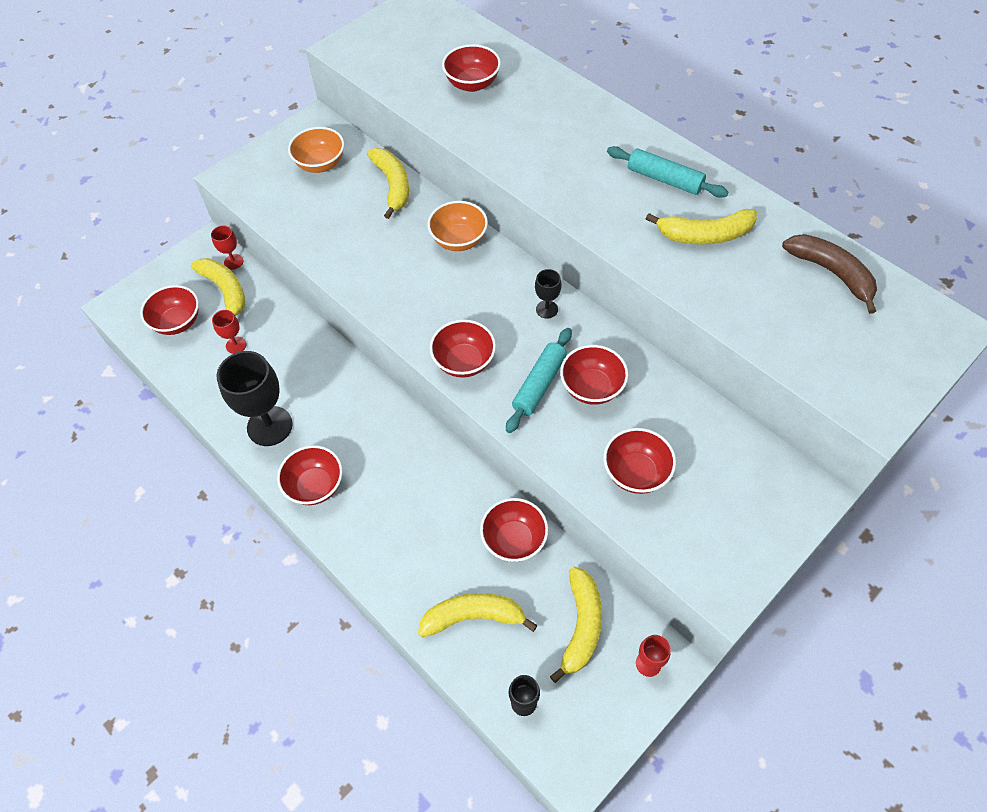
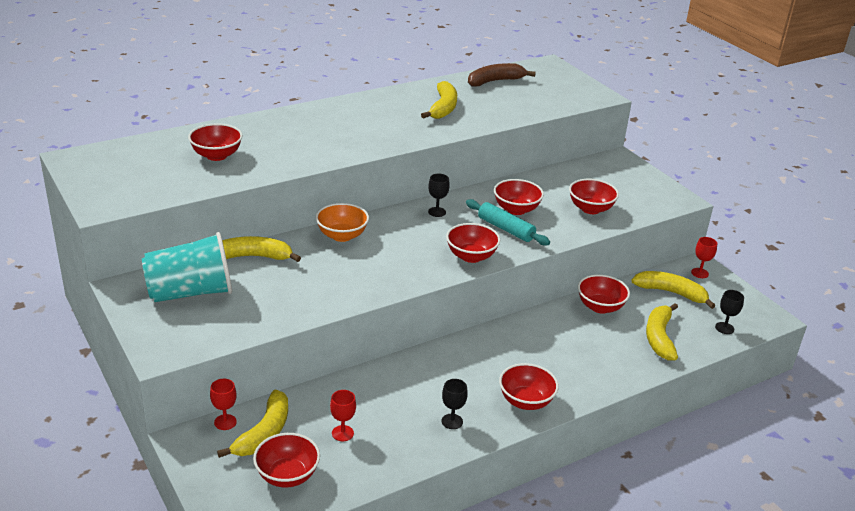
camera: 80 degrees left, 25 degrees down
(225, 291) = (264, 433): yellow banana -> yellow banana turned 135 degrees clockwise
(270, 426) = (452, 421): black goblet -> black goblet, size x0.48
(320, 164) = (191, 292): orange bowl -> turquoise cup
(664, 179) = (383, 108): turquoise rolling pin -> none

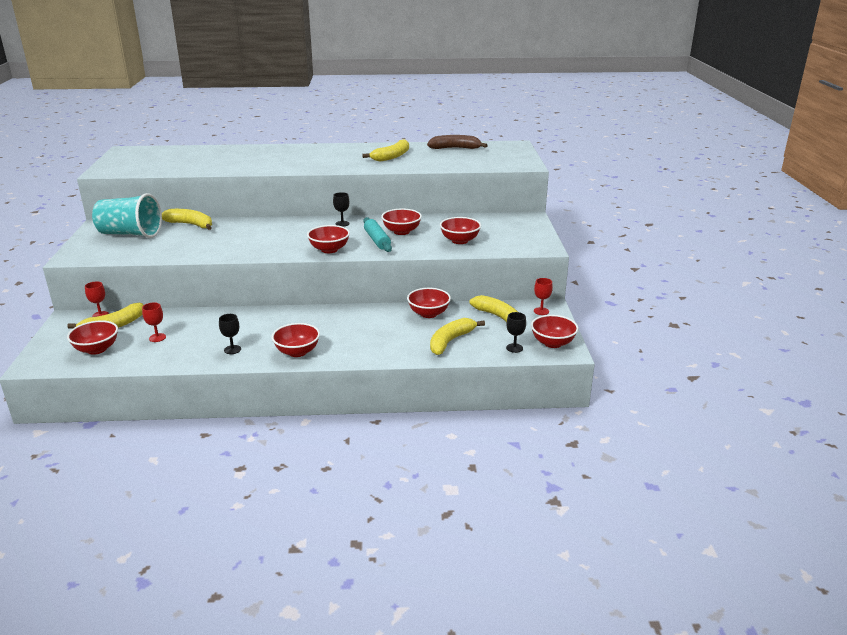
camera: 30 degrees right, 5 degrees down
(216, 155) = (205, 159): red bowl -> red bowl (552, 343)
(342, 236) = (260, 224): orange bowl -> none

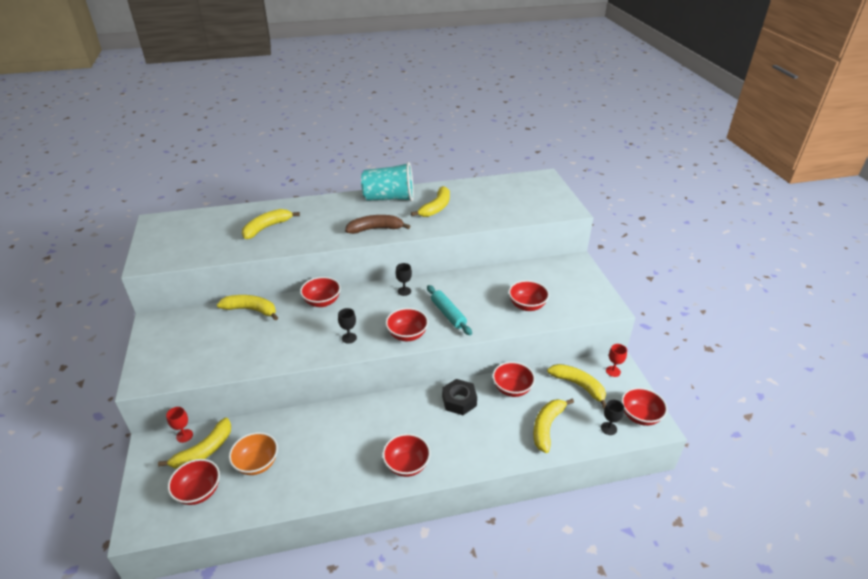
camera: 10 degrees left, 10 degrees up
(130, 234) = (192, 333): turquoise cup -> turquoise cup (389, 198)
(157, 337) = (257, 463): red goblet -> orange bowl
(223, 159) = (267, 228): none -> yellow banana
(232, 349) = (341, 471): black goblet -> black goblet (349, 338)
(370, 317) = (459, 401): none -> black nut
(401, 232) = (466, 298): red bowl -> red bowl (322, 302)
(455, 148) = (491, 188): brown banana -> brown banana (375, 229)

